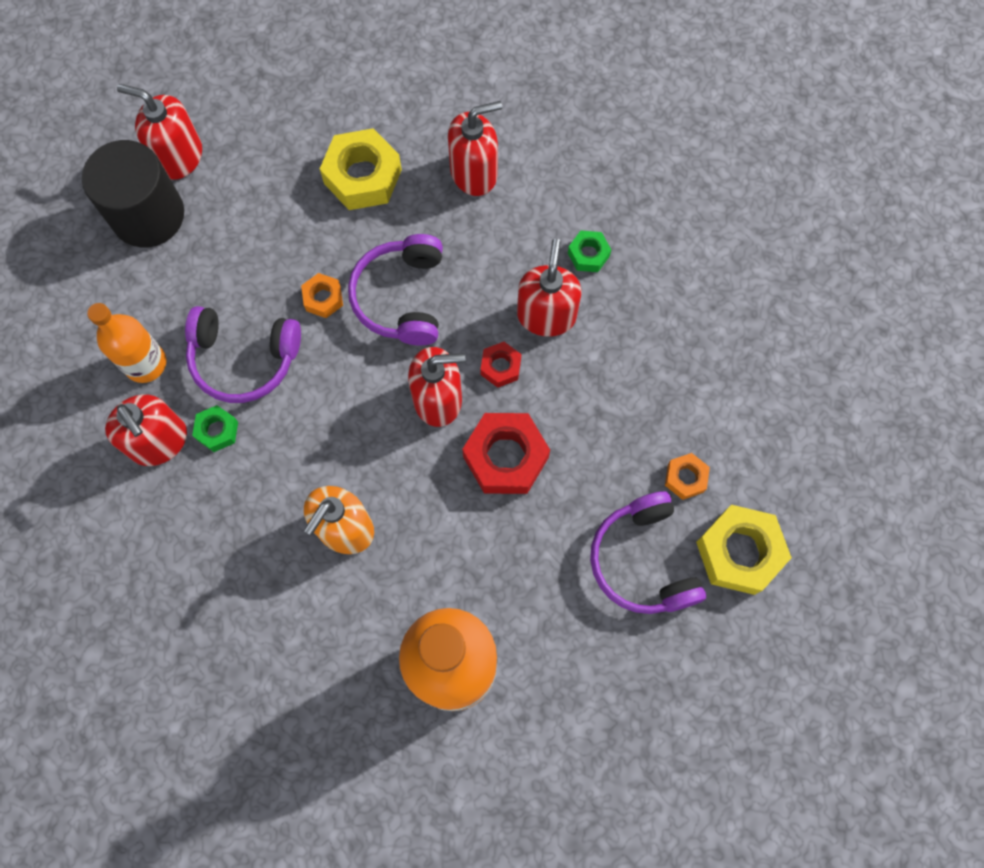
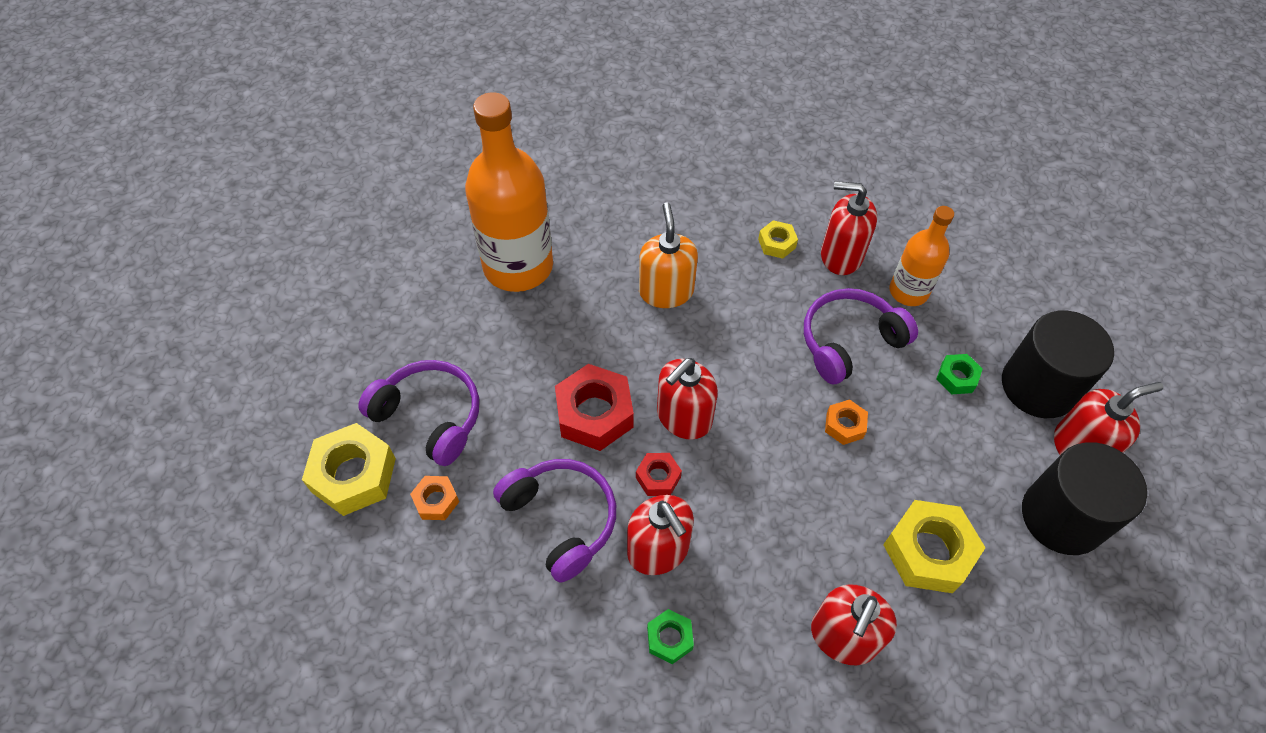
camera: 140 degrees right, 15 degrees down
(199, 499) = (776, 243): none -> yellow nut
(217, 430) = (813, 287): green nut -> green nut (956, 377)
(249, 129) = (1062, 517): none -> black cylinder
(402, 297) = (788, 473): purple headphones -> purple headphones (561, 519)

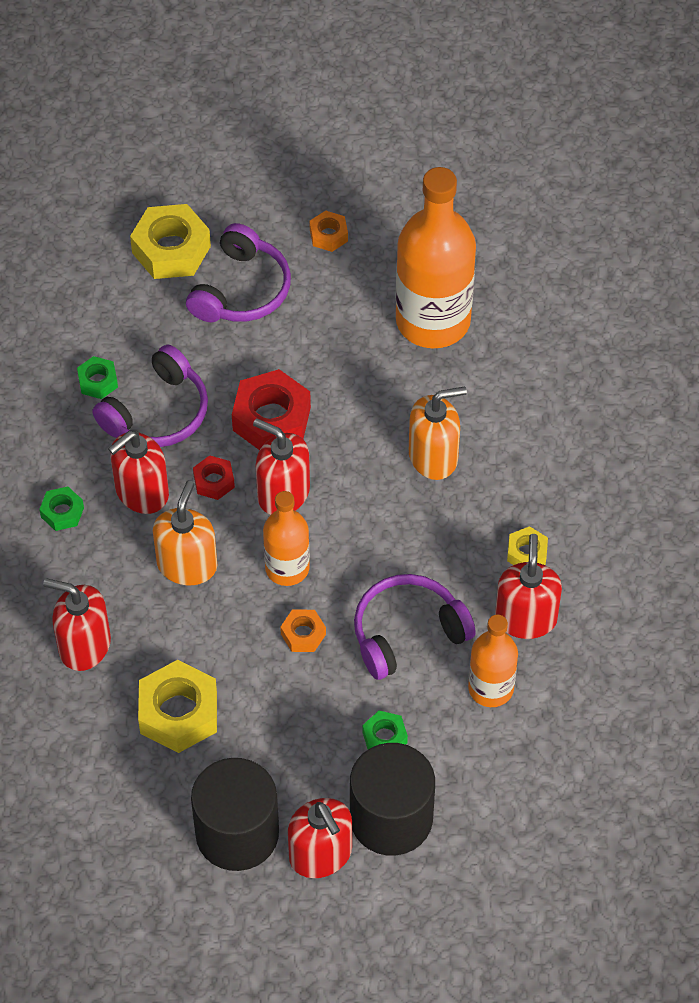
camera: 80 degrees right, 0 degrees up
(436, 501) = (158, 316): orange nut -> orange nut (328, 235)
(504, 576) = (98, 381): none -> green nut
(754, 517) = (187, 565): none -> orange soap dispenser
(769, 427) = (287, 568): none -> orange bottle
(849, 342) = (407, 633): purple headphones -> purple headphones turned 75 degrees counterclockwise

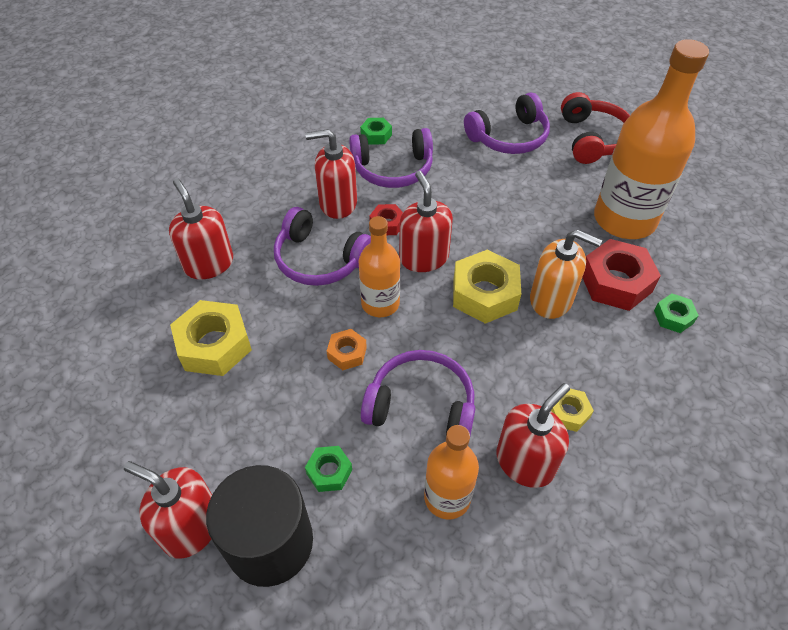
camera: 40 degrees right, 5 degrees down
(62, 512) = (282, 186): green nut -> green nut (673, 317)
(171, 249) = (486, 98): yellow nut -> yellow nut (484, 294)
(187, 565) = (320, 259): orange soap dispenser -> purple headphones
(237, 833) = (156, 459): black cylinder -> none
(271, 419) = (459, 212): red nut -> red nut (616, 282)
(320, 854) = (191, 527): red soap dispenser -> red soap dispenser turned 105 degrees clockwise
(328, 235) = (592, 139): orange nut -> red headphones

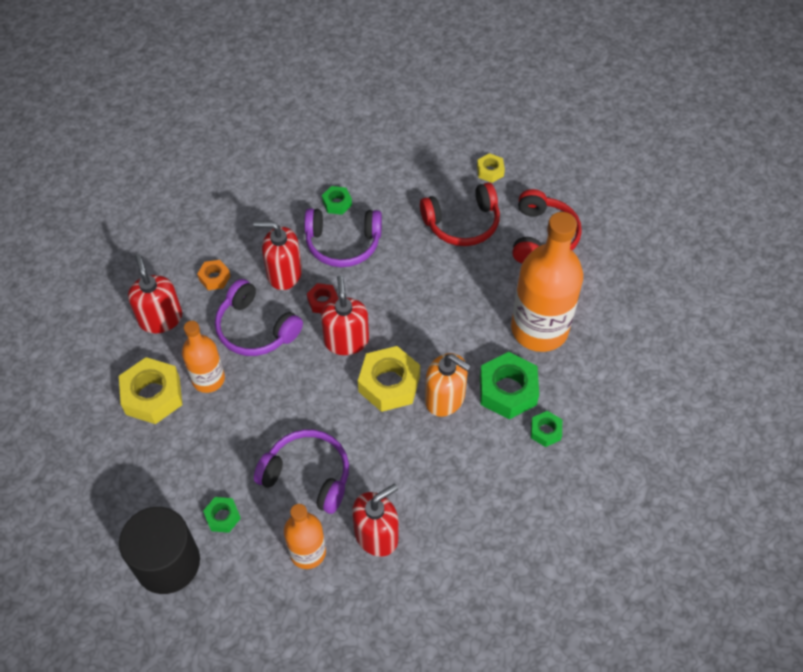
camera: 10 degrees right, 5 degrees up
(191, 527) = (112, 541): red soap dispenser -> none
(347, 353) = (259, 420): orange nut -> orange nut (214, 278)
(380, 303) = (297, 379): orange bottle -> orange bottle (208, 379)
(509, 137) = (462, 223): purple headphones -> red headphones
(568, 412) = (424, 500): yellow nut -> yellow nut (490, 171)
(616, 282) = (508, 390): red nut -> green nut

